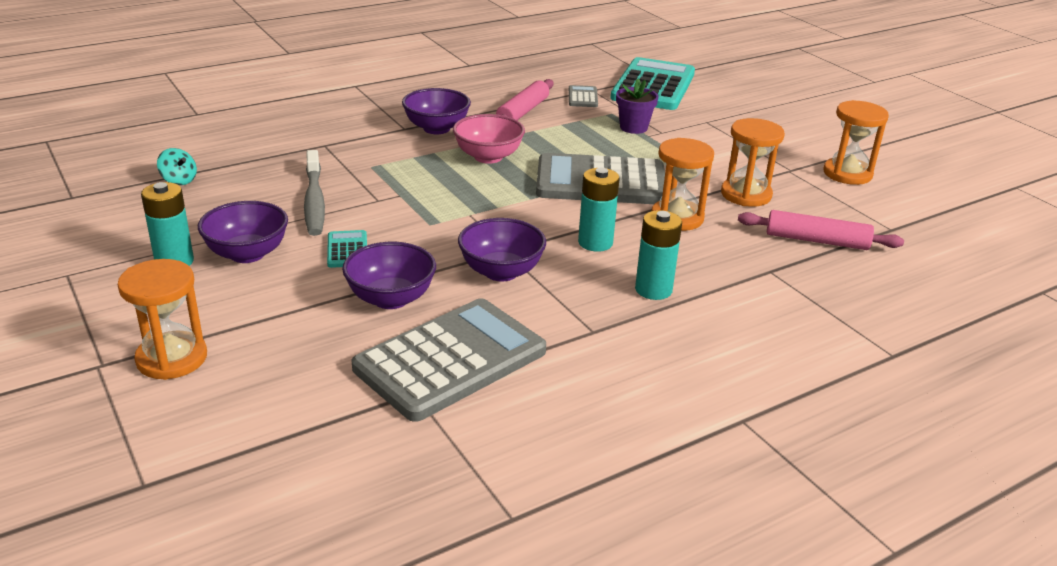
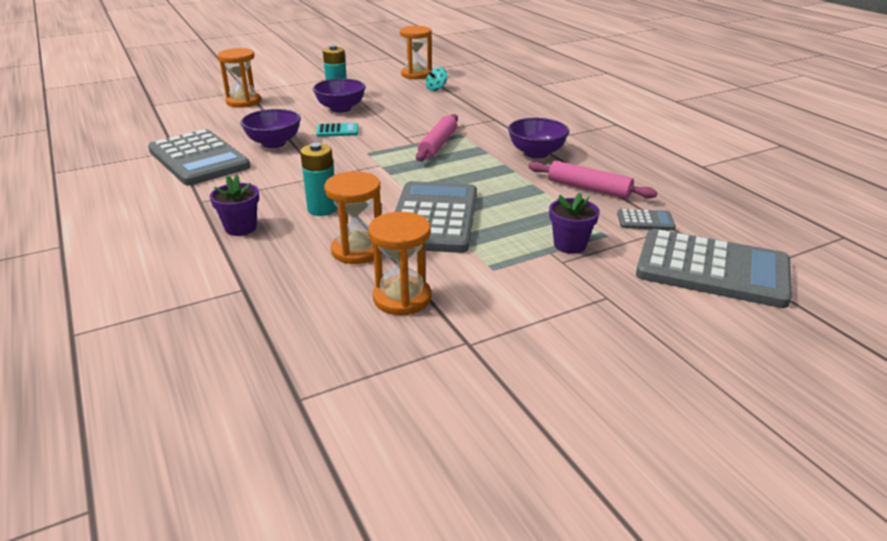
camera: 95 degrees right, 0 degrees up
(314, 201) = (405, 120): grey toothbrush -> none
(488, 157) = (482, 172): pink bowl -> none
(501, 272) = (292, 174): purple bowl -> none
(653, 86) = (712, 270): turquoise calculator -> grey calculator
(653, 290) = (240, 228): turquoise battery -> purple flower pot
(816, 240) = (289, 330): pink rolling pin -> pink rolling pin (438, 145)
(847, 174) = (459, 396): orange hourglass -> orange hourglass (416, 74)

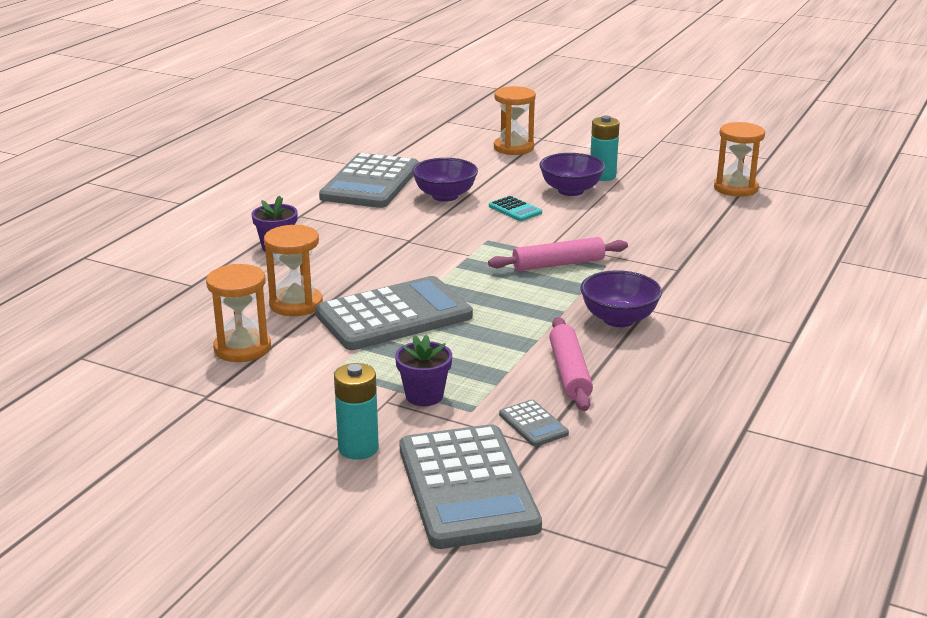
camera: 55 degrees right, 5 degrees down
(322, 209) = (348, 264): turquoise battery -> turquoise battery (358, 448)
(436, 88) = (712, 212): turquoise spinning top -> none

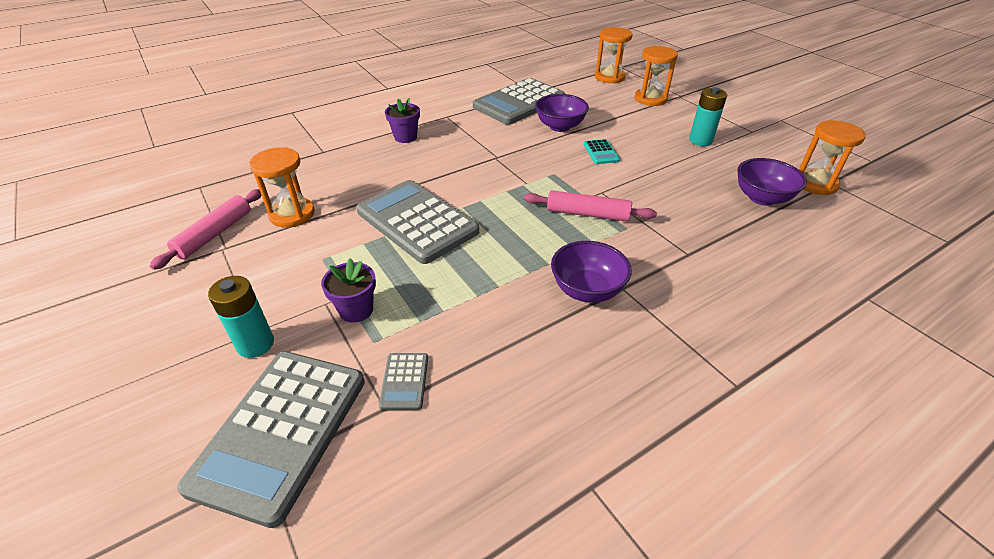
camera: 30 degrees right, 15 degrees up
(296, 304) = (365, 188): orange hourglass -> orange hourglass (609, 77)
(394, 316) = (417, 221): grey calculator -> grey calculator turned 135 degrees counterclockwise
(569, 373) = (490, 334): pink rolling pin -> pink rolling pin (214, 234)
(571, 191) = (661, 147): purple bowl -> purple bowl (762, 198)

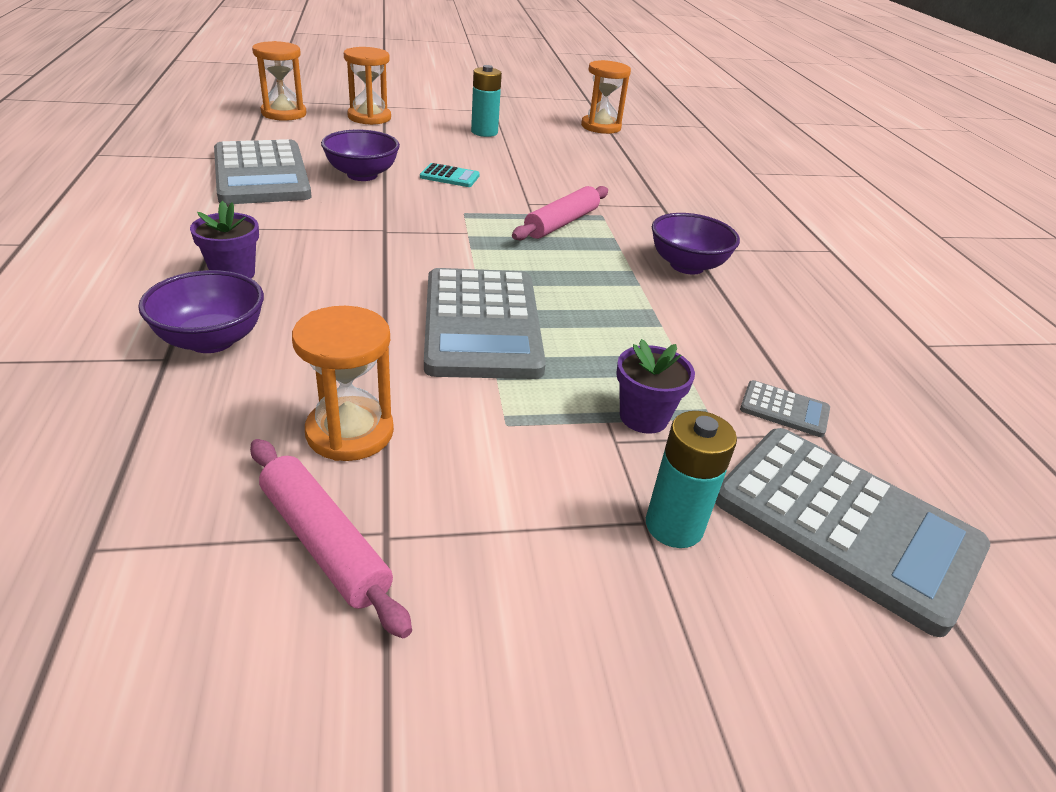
camera: 70 degrees left, 5 degrees down
(417, 221) = (481, 324): grey calculator -> grey calculator turned 75 degrees counterclockwise
(762, 198) = (603, 150): purple bowl -> purple bowl (211, 340)

